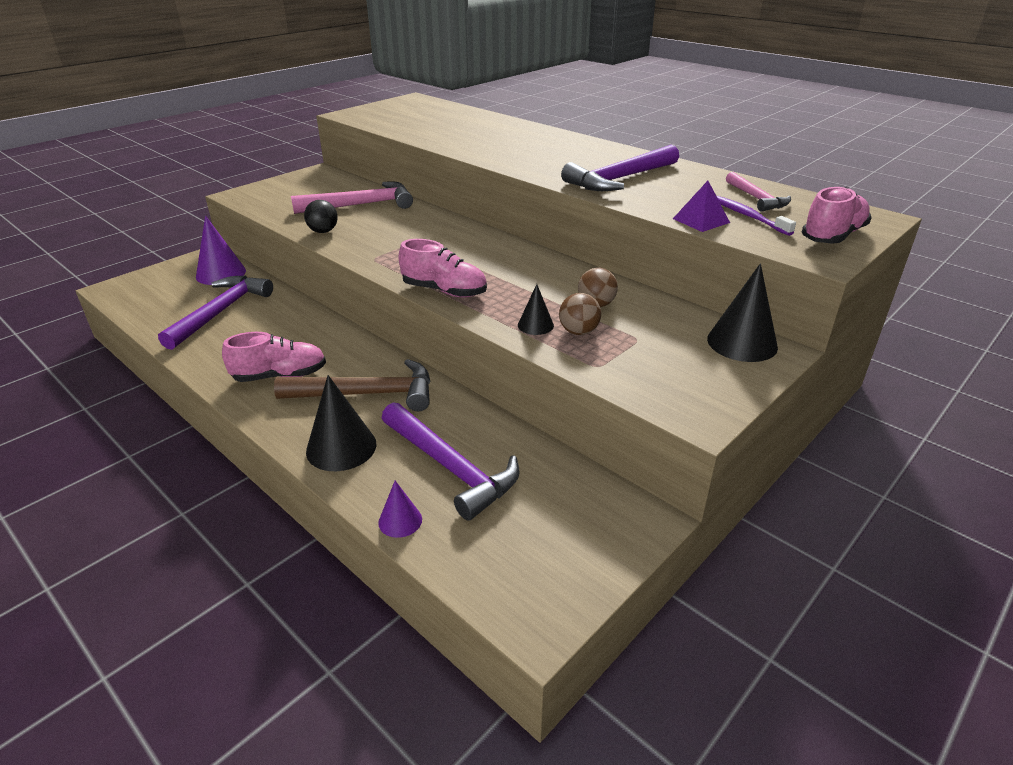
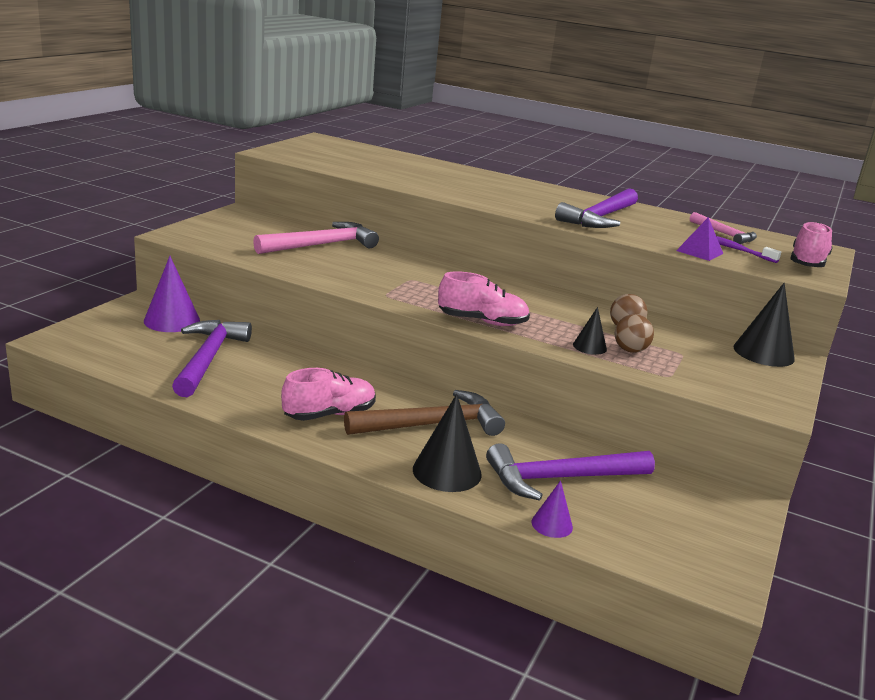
camera: 20 degrees left, 10 degrees down
(323, 231) = (307, 270): black ball -> none
(451, 467) = (561, 478): purple hammer -> purple hammer turned 135 degrees clockwise

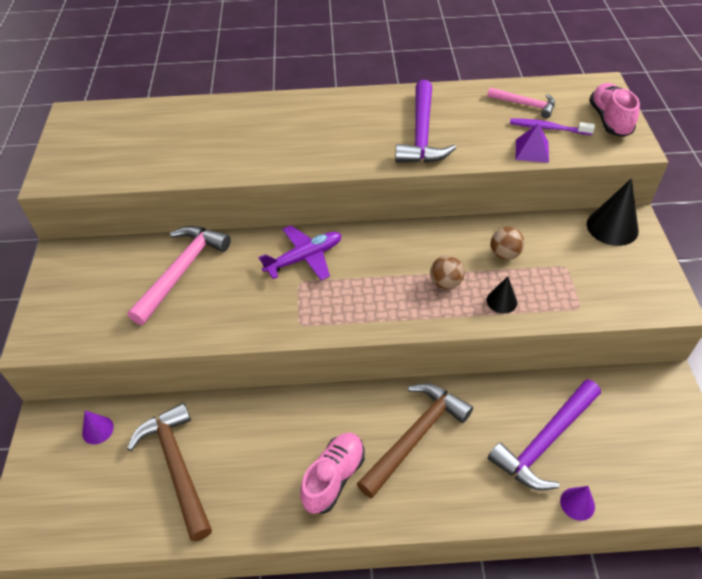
camera: 25 degrees left, 25 degrees up
(172, 320) = (97, 430): purple cone -> purple cone, size x0.56
(208, 358) = (177, 467): purple hammer -> brown hammer
(431, 271) = (304, 258): none -> purple plane
(447, 471) = (469, 491): black cone -> none
(482, 321) = (402, 316): pink shoe -> none
(630, 350) = (530, 286): brown ball -> brown ball (445, 283)

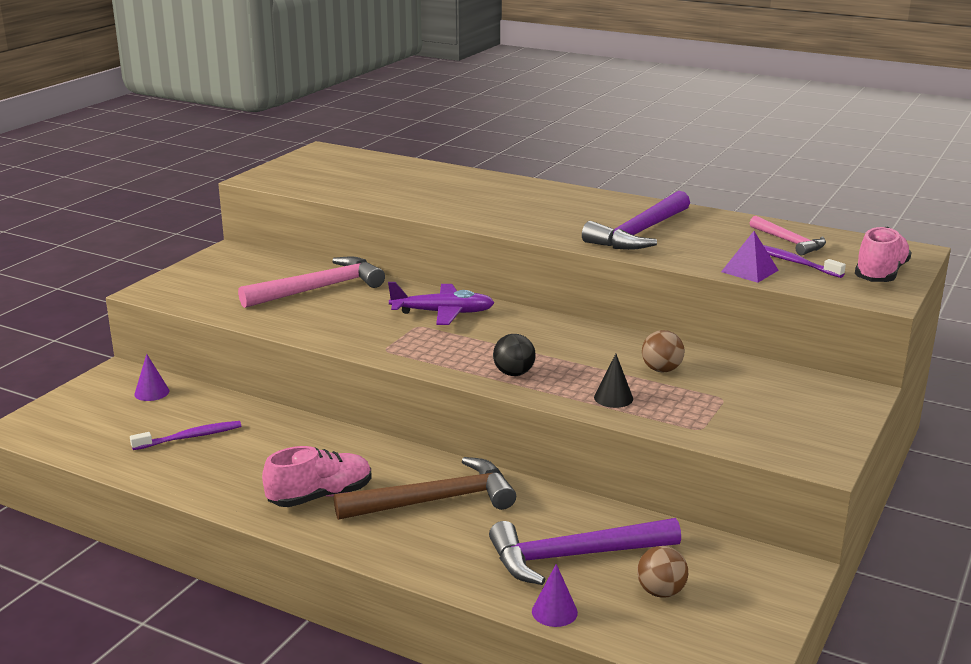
camera: 30 degrees right, 25 degrees down
(177, 467) = (190, 437): brown hammer -> purple toothbrush
(415, 306) = (514, 373): none -> black ball
(445, 283) = (568, 369): brown ball -> brown ball (661, 592)
(612, 227) = (823, 389): black cone -> none

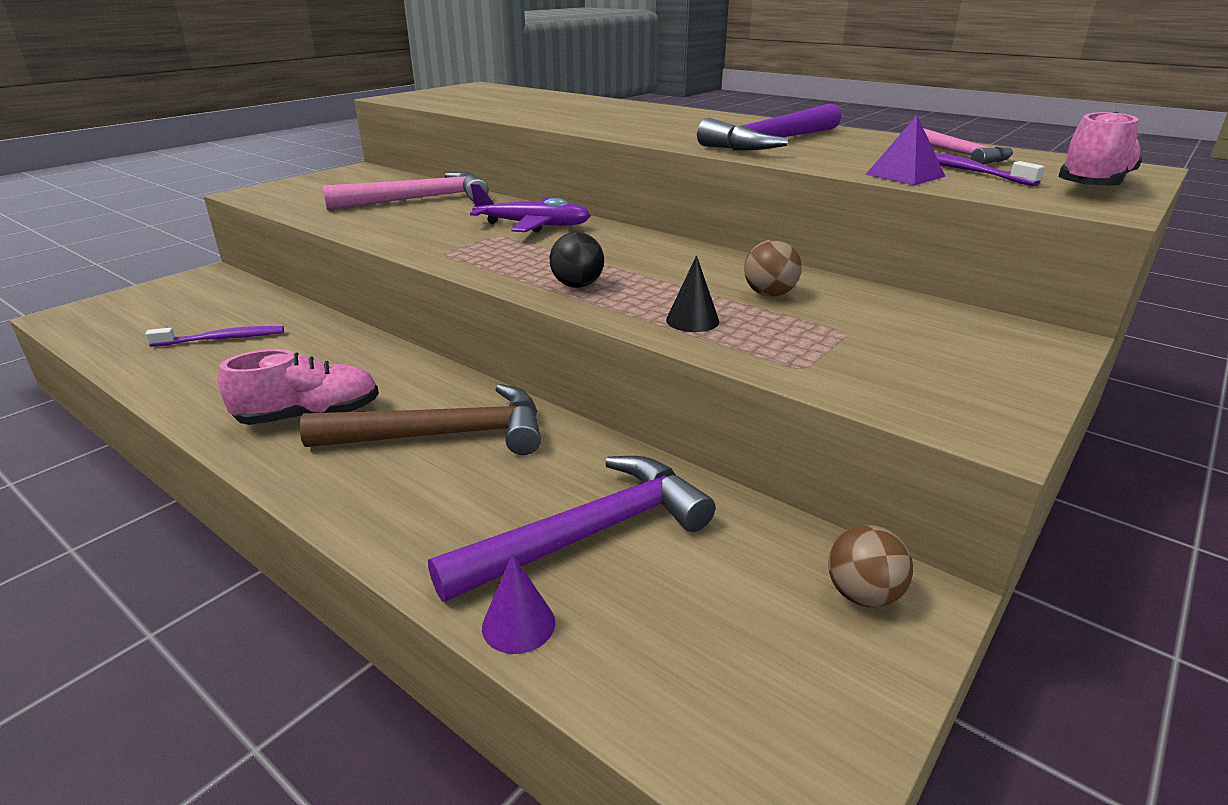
camera: 10 degrees right, 5 degrees up
(152, 392) = (225, 294): purple cone -> none
(574, 556) = (588, 534): purple hammer -> purple hammer turned 150 degrees clockwise
(661, 592) = (698, 610): brown ball -> brown ball (863, 595)

